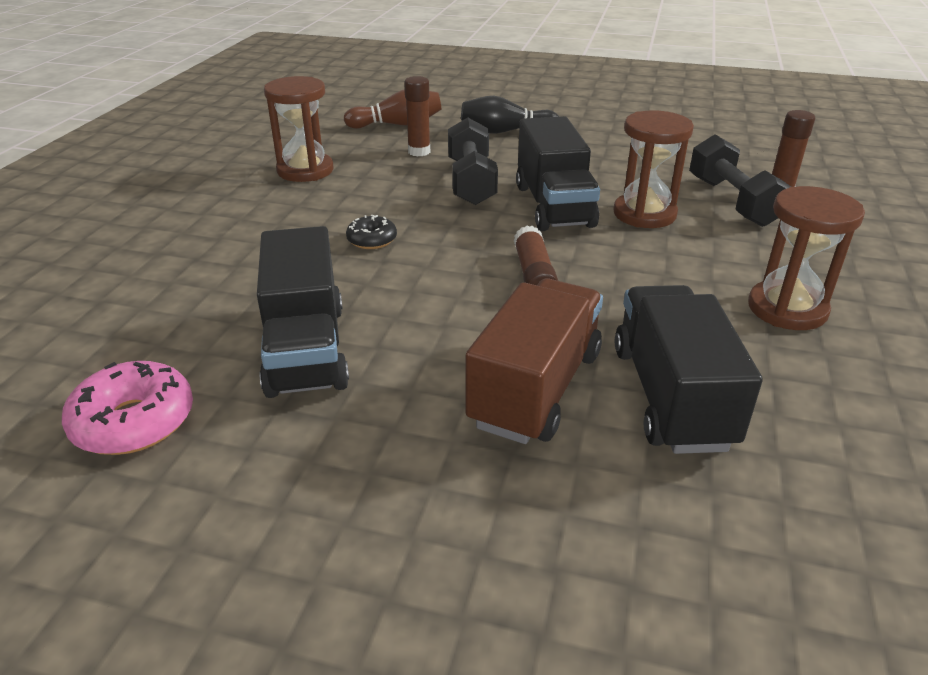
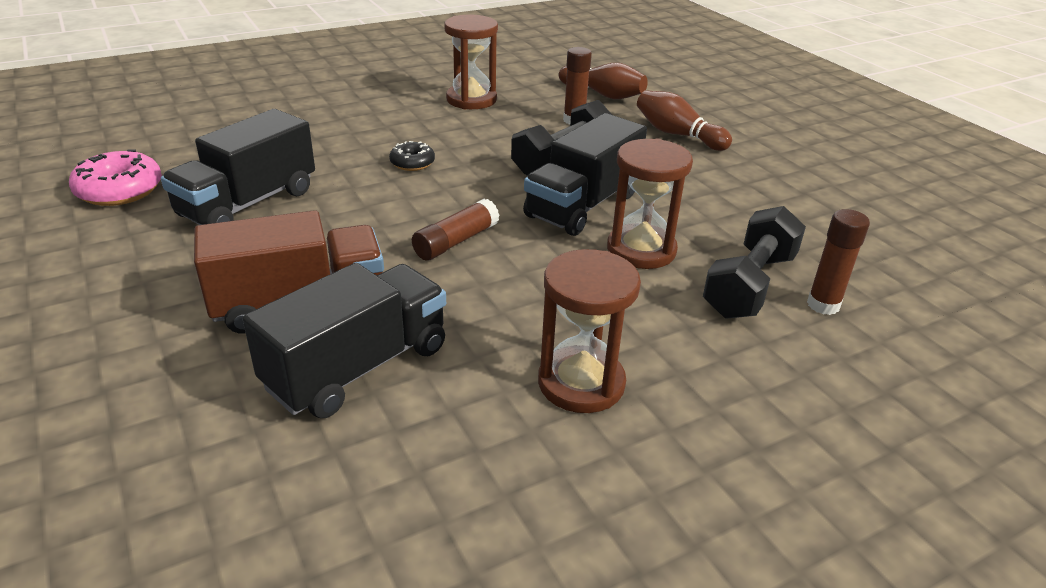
camera: 45 degrees right, 0 degrees up
(505, 131) = (677, 134): black bowling pin -> brown bowling pin

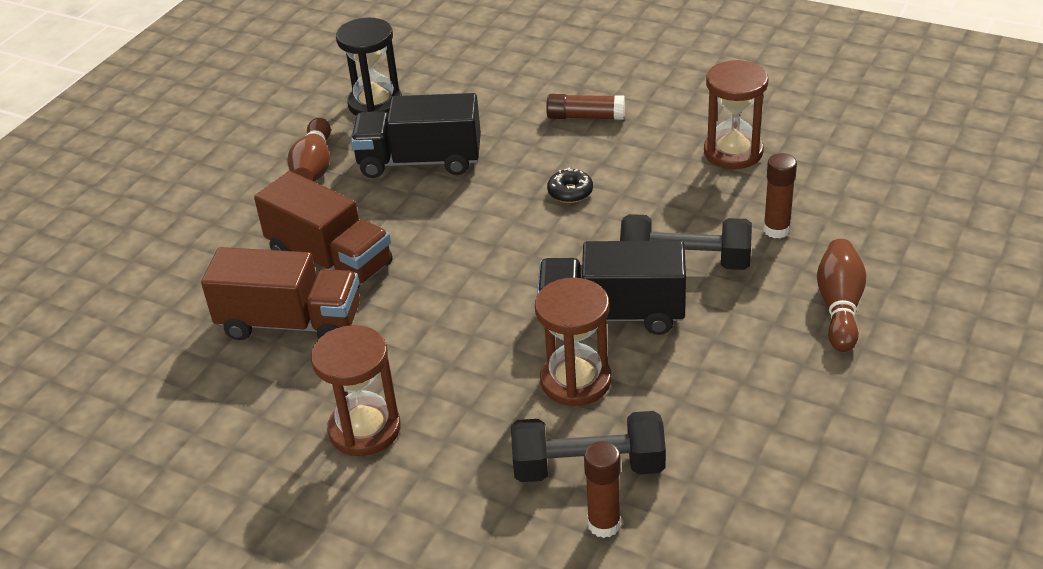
camera: 60 degrees right, 5 degrees up
(119, 190) = (375, 104): pink donut -> black hourglass
(357, 367) = (290, 323): black truck -> brown truck
(456, 241) = (478, 280): brown glue stick -> brown glue stick (585, 117)
(603, 94) = (868, 217): brown bowling pin -> brown bowling pin (314, 166)

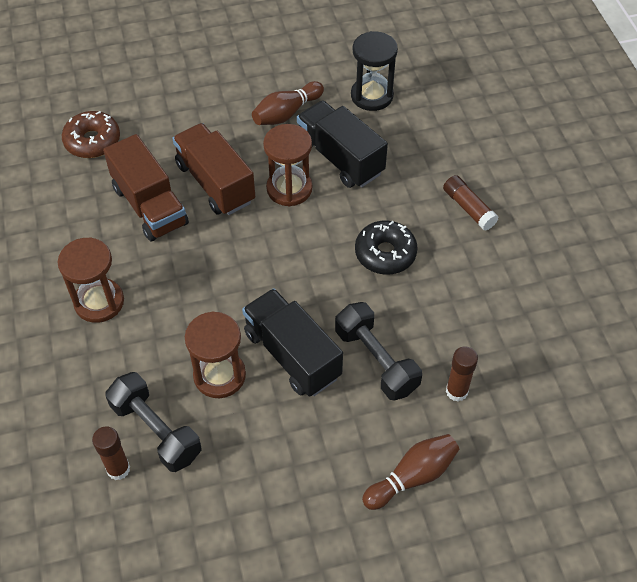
camera: 45 degrees right, 15 degrees up
(137, 324) = (92, 141): none -> brown donut
(330, 260) = (215, 183): brown truck -> brown truck turned 150 degrees clockwise
(570, 192) = (385, 253): black donut -> black donut, size x1.70
(733, 152) = (514, 314): brown hourglass -> brown hourglass (289, 188)

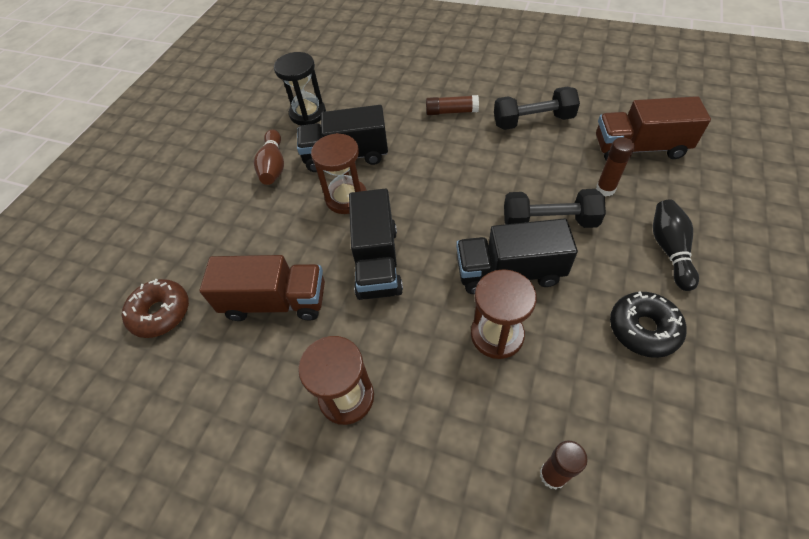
camera: 50 degrees left, 0 degrees up
(156, 430) = (526, 417): black dumbbell -> black dumbbell (533, 121)
(215, 183) = (296, 243): brown truck -> brown truck (639, 148)
(236, 251) = (377, 261): none -> black truck
(385, 253) = (455, 171): black donut -> black donut (643, 329)
(412, 477) = (669, 250): brown bowling pin -> black bowling pin

